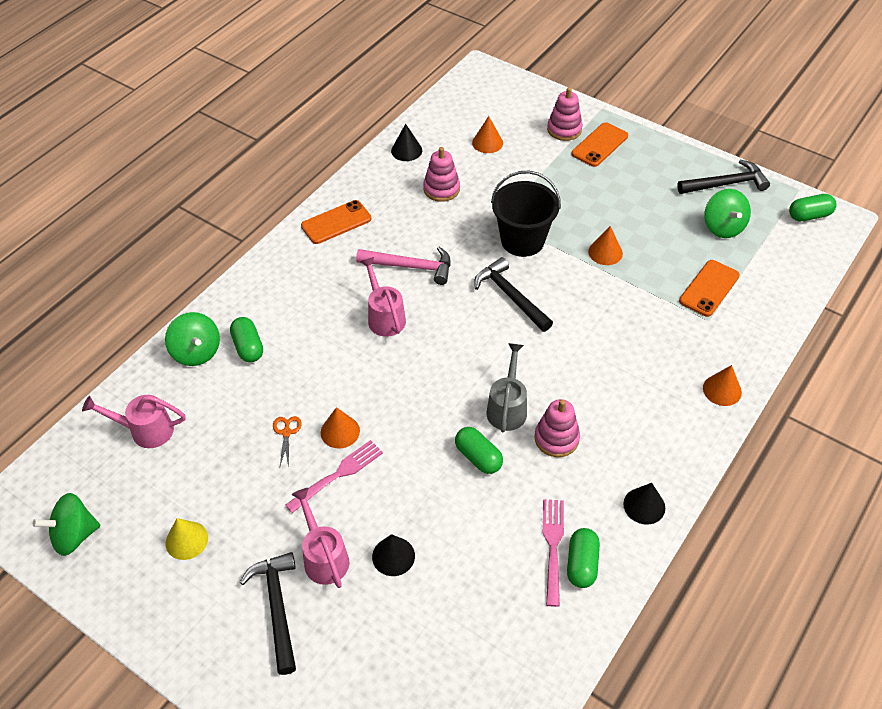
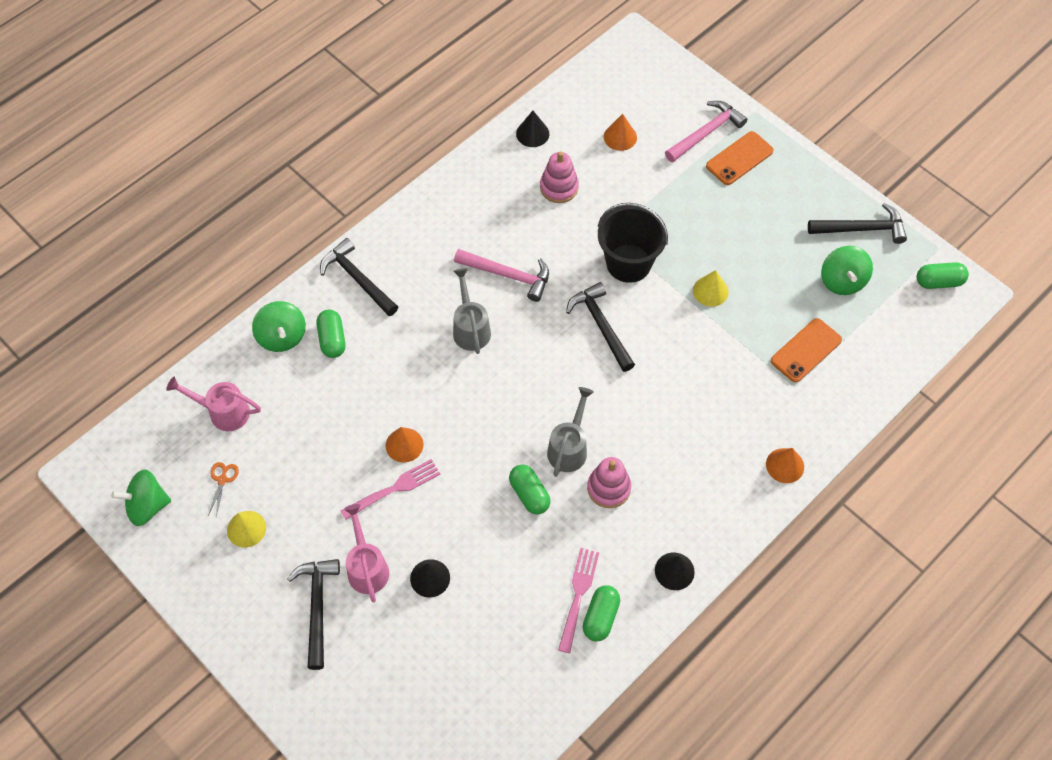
camera: 10 degrees right, 10 degrees up
(264, 290) = (358, 279): none -> black hammer
(286, 432) = (354, 437): orange scissors -> orange scissors (222, 480)
(336, 222) = (443, 210): orange phone -> none
(384, 316) = (470, 328): pink watering can -> grey watering can
(564, 129) = (706, 133): pink stacking toy -> pink hammer
(605, 252) = (710, 291): orange cone -> yellow cone

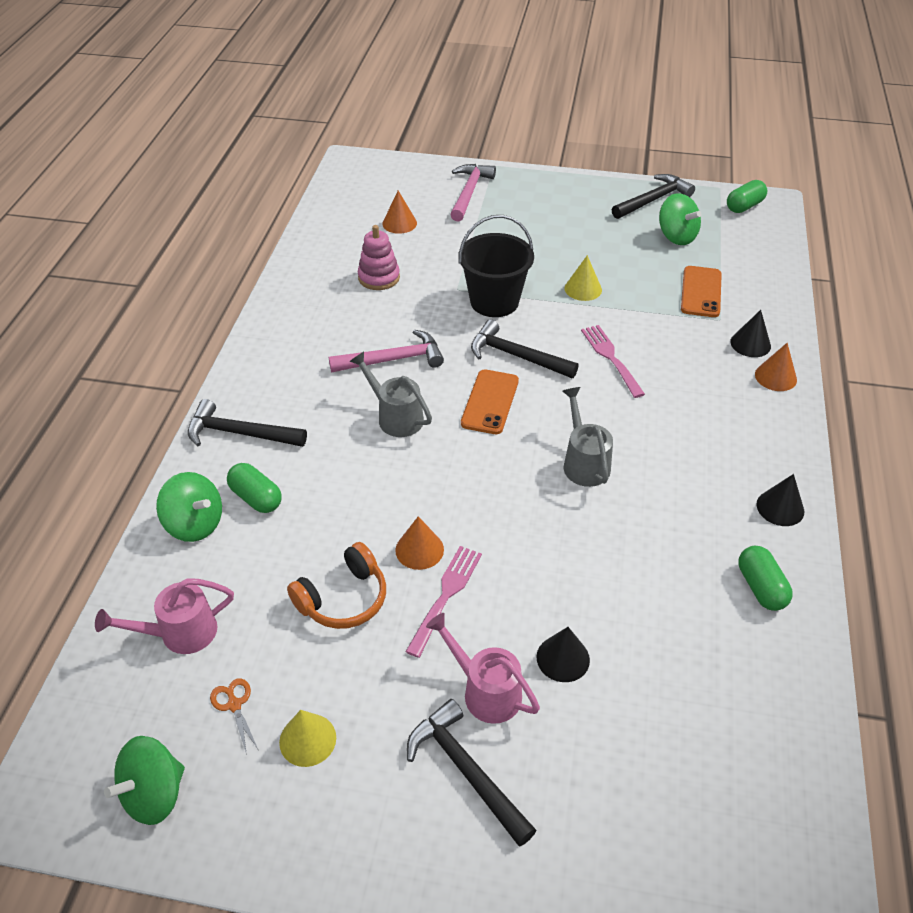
camera: 35 degrees left, 15 degrees down
(332, 450) = (343, 599): none -> orange headphones
(529, 494) = (586, 521): green capsule -> none
(532, 133) = (318, 252): black cone -> black cone (750, 344)
(578, 596) = (721, 582): pink fork -> pink fork (611, 358)
(608, 488) = (653, 475): pink stacking toy -> none
(739, 159) = (513, 197): orange phone -> orange phone (490, 402)

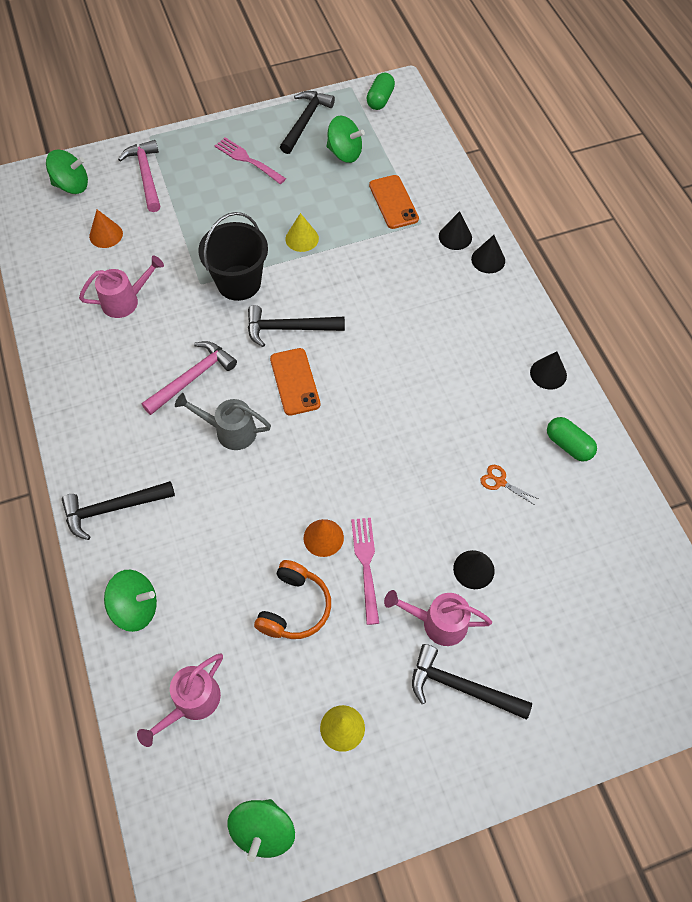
camera: 30 degrees left, 15 degrees up
(234, 704) = (272, 733): orange scissors -> orange scissors (500, 482)
(256, 498) = (168, 559): green capsule -> none
(379, 277) = (126, 301): pink stacking toy -> pink watering can
(398, 179) = (72, 185): none -> green spinning top
(584, 462) = (396, 402): grey watering can -> none
(611, 358) = (362, 297): pink fork -> pink fork (248, 160)
(775, 377) = (488, 260): orange cone -> black cone

